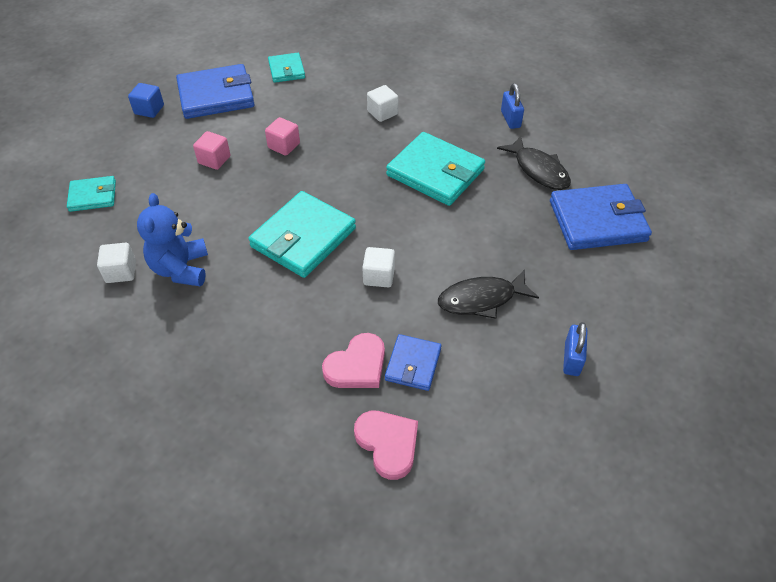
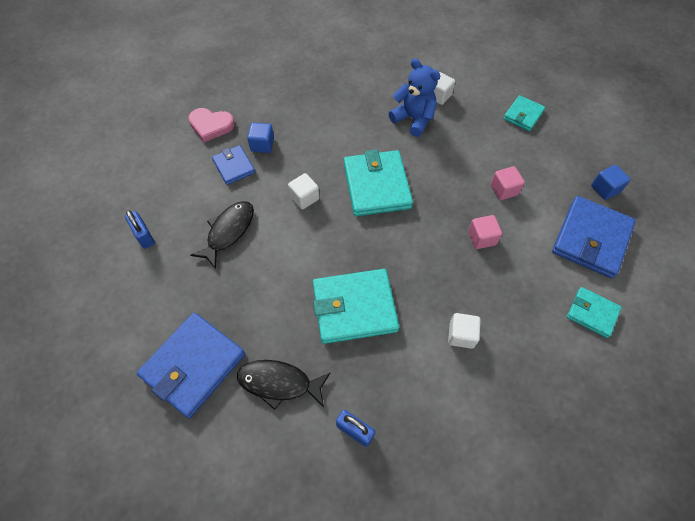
camera: 135 degrees right, 10 degrees up
(357, 366) = (262, 145): pink heart -> blue cube

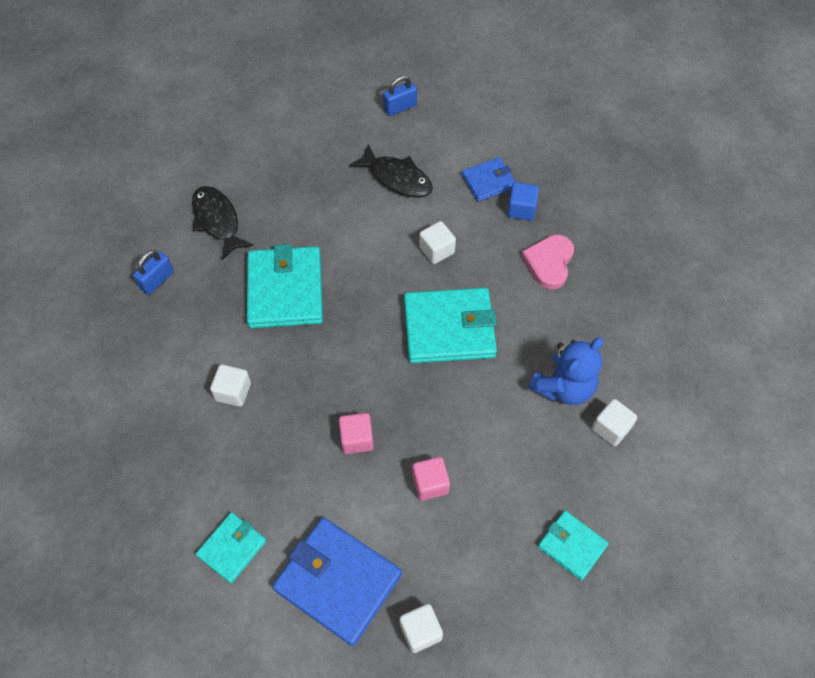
camera: 95 degrees right, 0 degrees up
(193, 365) = (250, 154): blue wallet -> none
(211, 125) = (554, 158): pink heart -> pink heart (549, 263)
(279, 383) = (217, 220): black fish -> black fish turned 45 degrees counterclockwise
(605, 189) = (420, 631): blue cube -> white cube

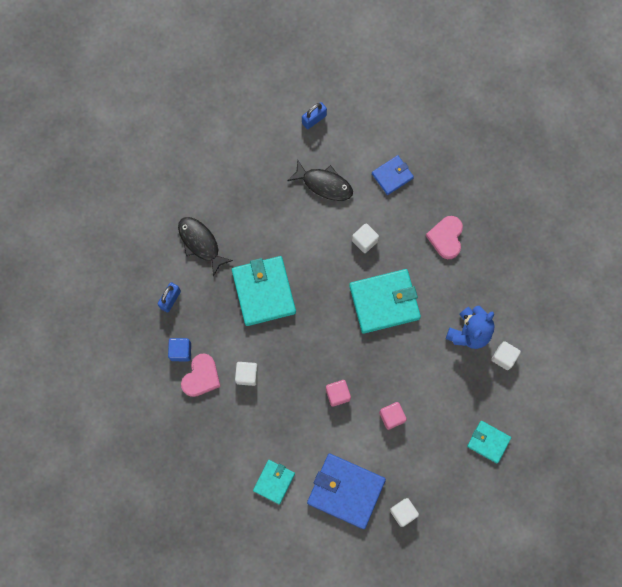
camera: 10 degrees left, 15 degrees up
(169, 383) = (201, 377): none -> pink heart
(521, 209) = (420, 196): blue cube -> blue cube (181, 351)

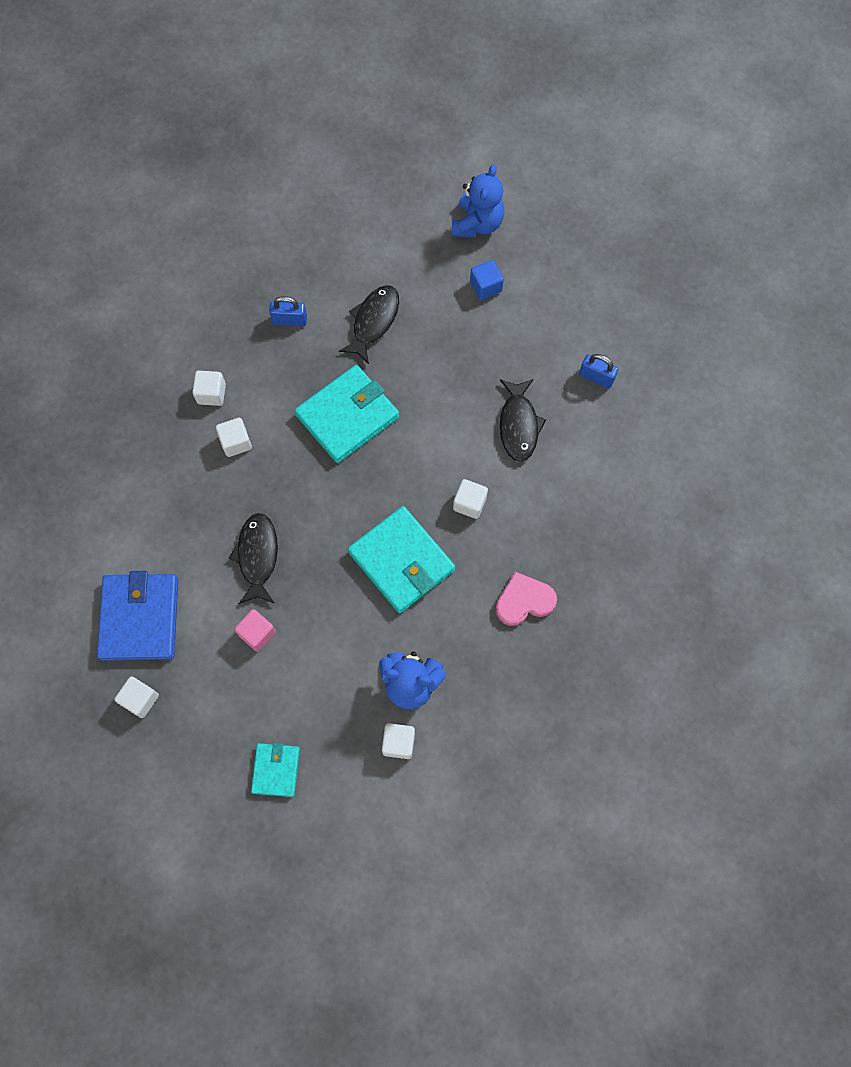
camera: 65 degrees right, 5 degrees down
(160, 140) = (477, 224): none -> blue teddy bear
(181, 351) = (232, 358): blue cube -> blue cube (486, 286)
(201, 377) = (211, 394): pink heart -> white cube
(274, 482) = (118, 529): turquoise wallet -> none
(337, 394) = (257, 556): pink cube -> black fish
(392, 176) = (572, 500): blue wallet -> none

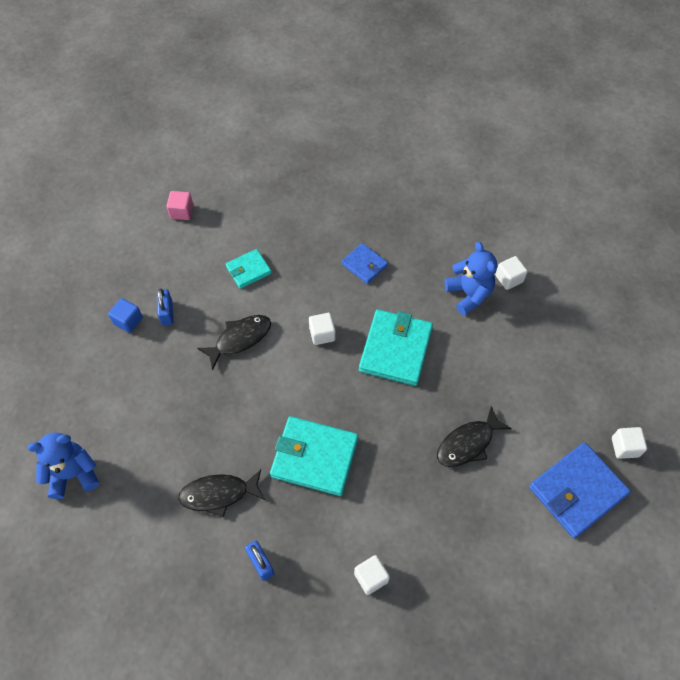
camera: 125 degrees left, 10 degrees down
(236, 442) = (396, 525): white cube -> none
(257, 633) = (518, 405): pink cube -> pink cube (182, 212)
(276, 770) = (586, 333): turquoise wallet -> turquoise wallet (248, 270)
(486, 286) = (133, 430): blue cube -> blue cube (128, 321)
(524, 601) = (364, 265): pink heart -> blue wallet

